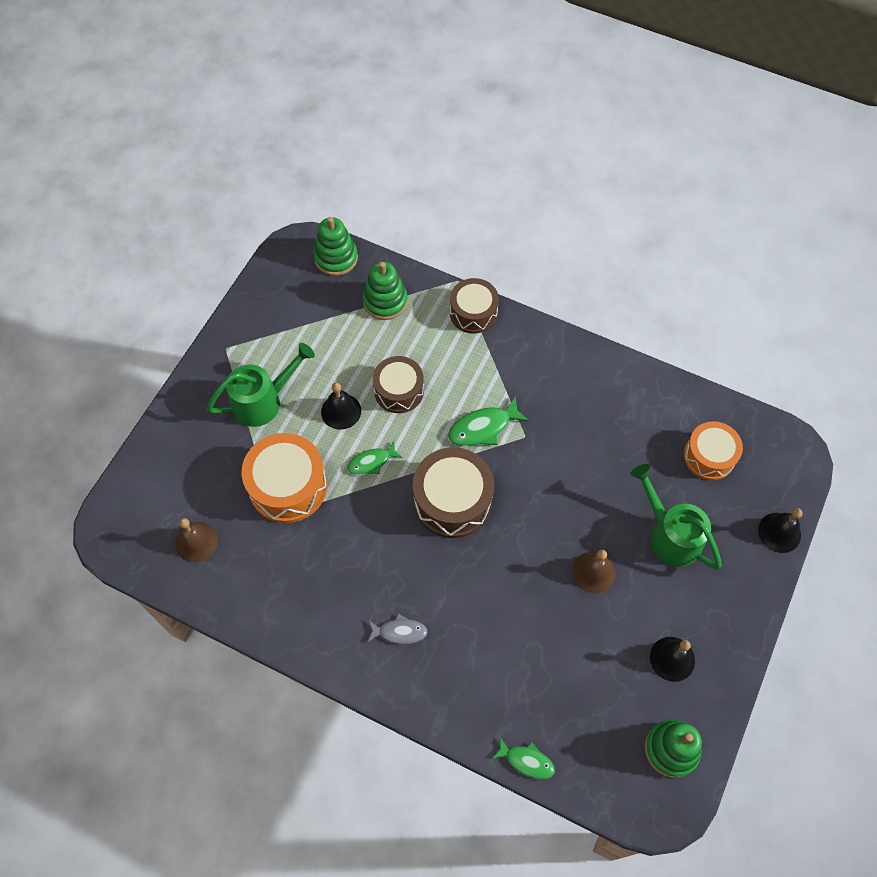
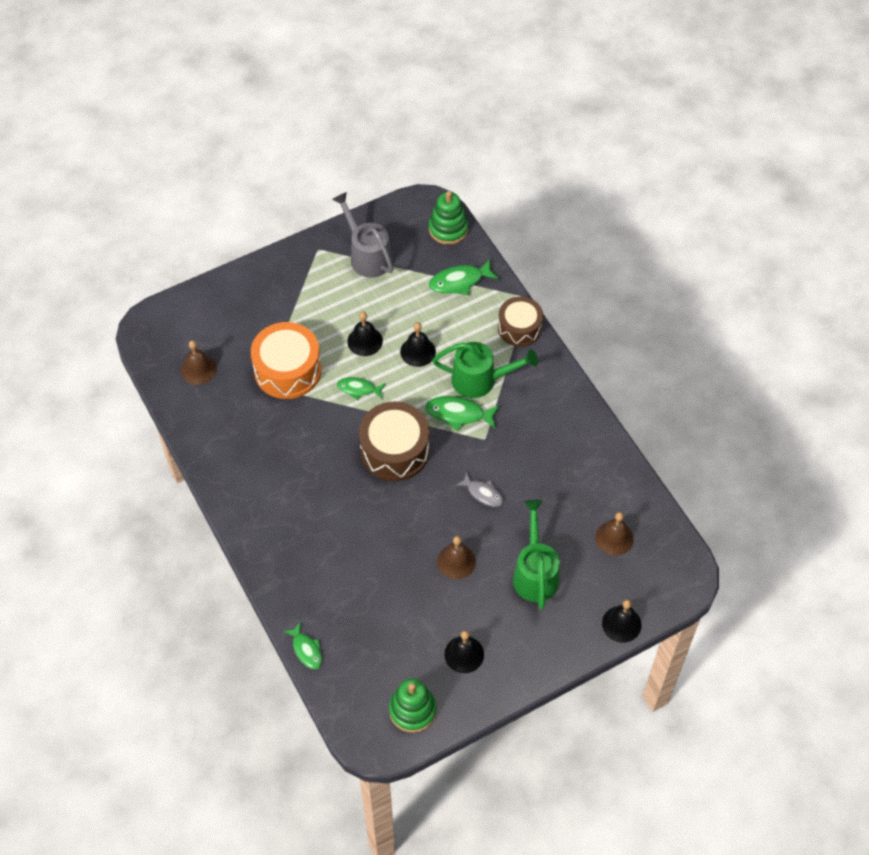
camera: 35 degrees right, 5 degrees down
(264, 401) = (316, 302): green watering can -> green watering can (481, 380)
(278, 326) = (367, 255): none -> grey watering can
(385, 301) = (459, 281): green stacking toy -> green fish
(399, 391) = (418, 351): brown drum -> black bell
(399, 632) = (287, 513): grey fish -> grey fish (483, 493)
(709, 456) = (614, 538): orange drum -> brown bell

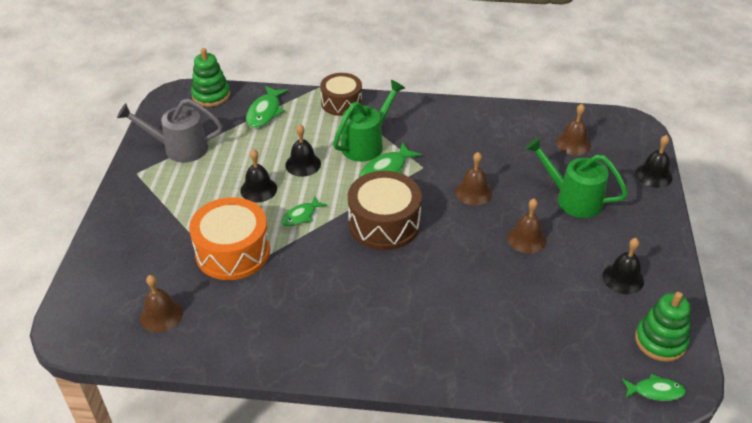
camera: 55 degrees left, 15 degrees down
(306, 650) = (544, 389): green fish -> green fish (655, 391)
(483, 493) = (473, 192): grey fish -> brown bell

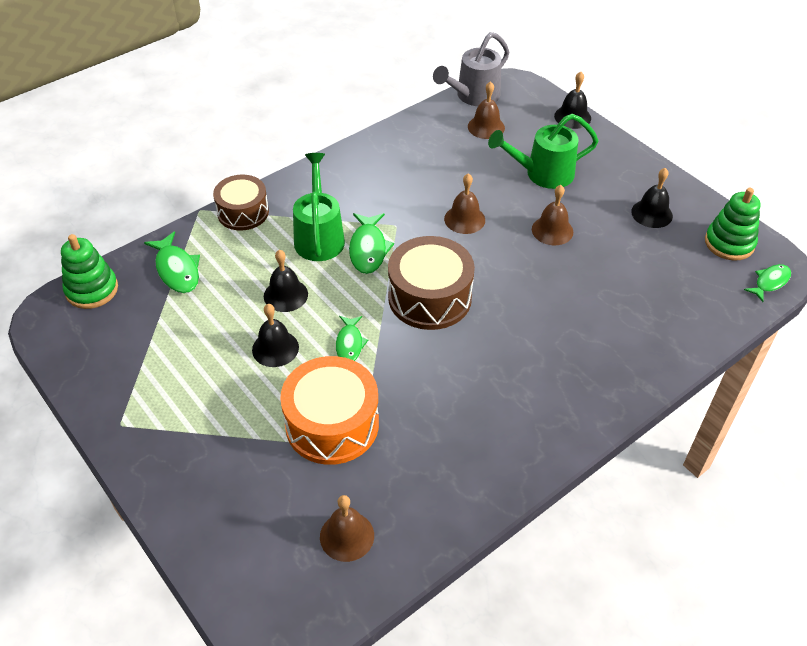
camera: 45 degrees left, 5 degrees up
(179, 148) = (133, 367): grey watering can -> grey watering can (473, 96)

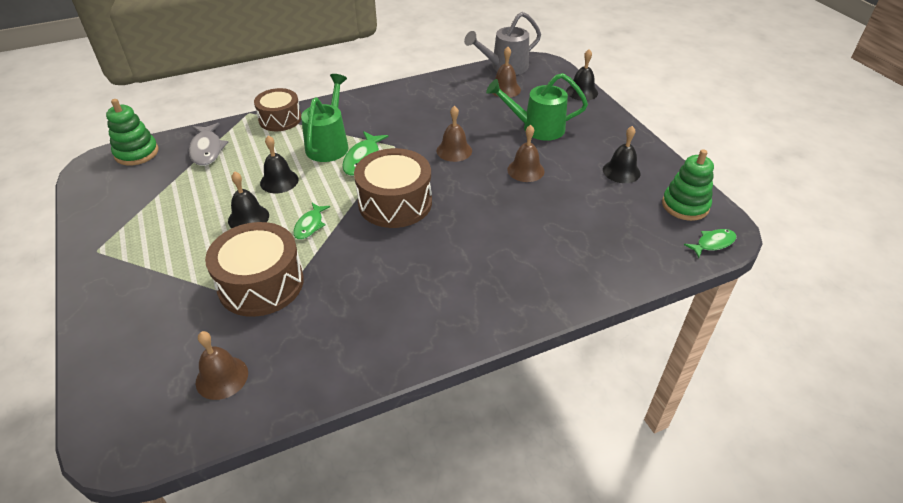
camera: 15 degrees right, 5 degrees down
(177, 270) = (207, 150): green fish -> grey fish
(332, 424) = (261, 284): orange drum -> brown drum

